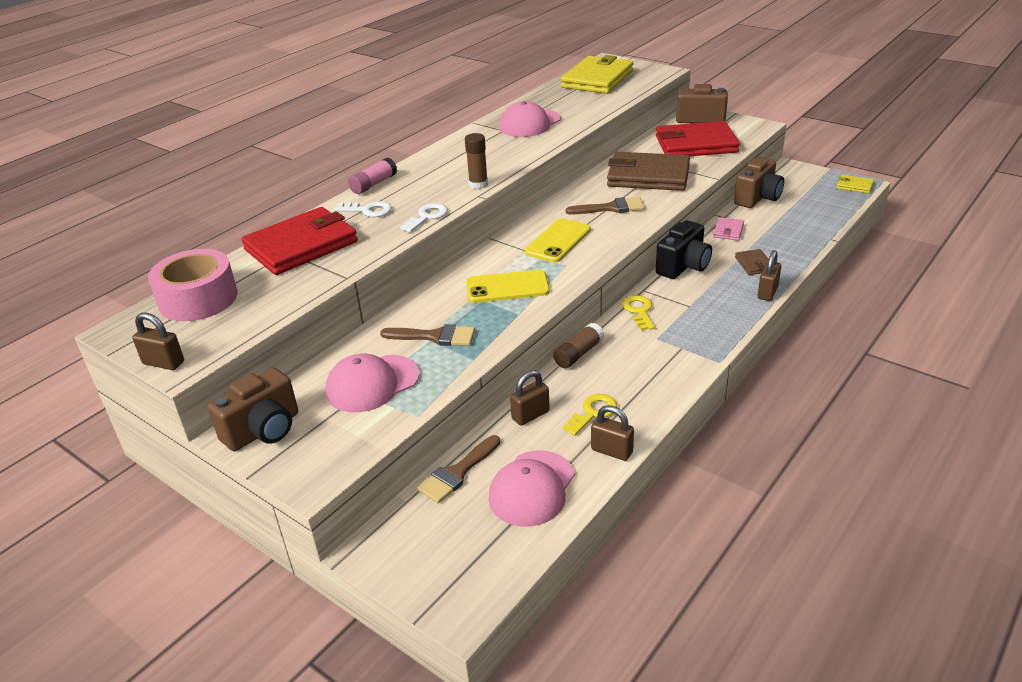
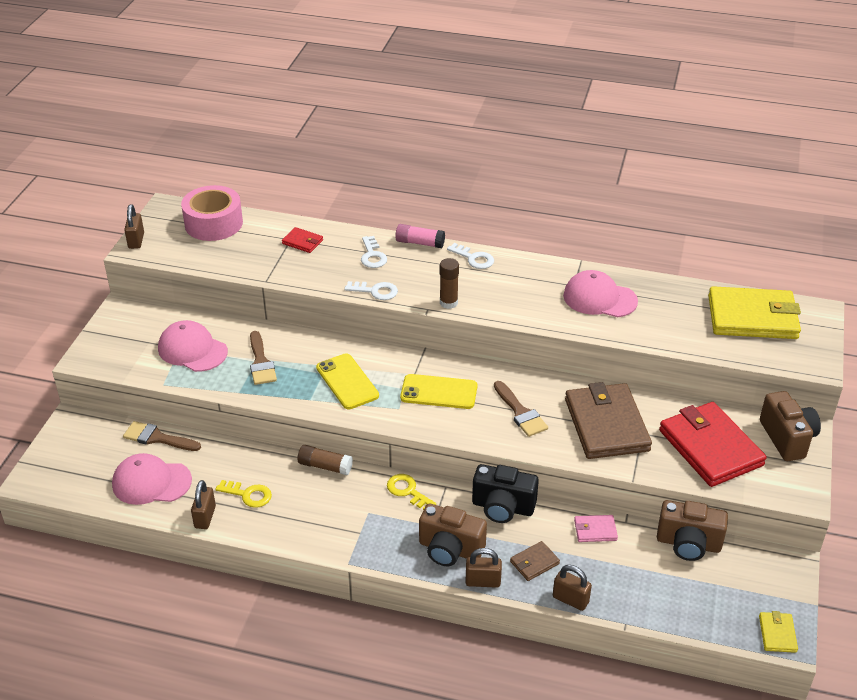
camera: 65 degrees right, 5 degrees up
(263, 430) = (128, 318): brown camera -> brown camera (450, 549)
(301, 245) = (302, 242): red wallet -> red wallet, size x0.44
(425, 163) = (474, 258): none -> white key
(530, 415) = (234, 459): brown padlock -> brown padlock (570, 599)
(639, 311) = (407, 491): yellow key -> yellow key turned 105 degrees counterclockwise

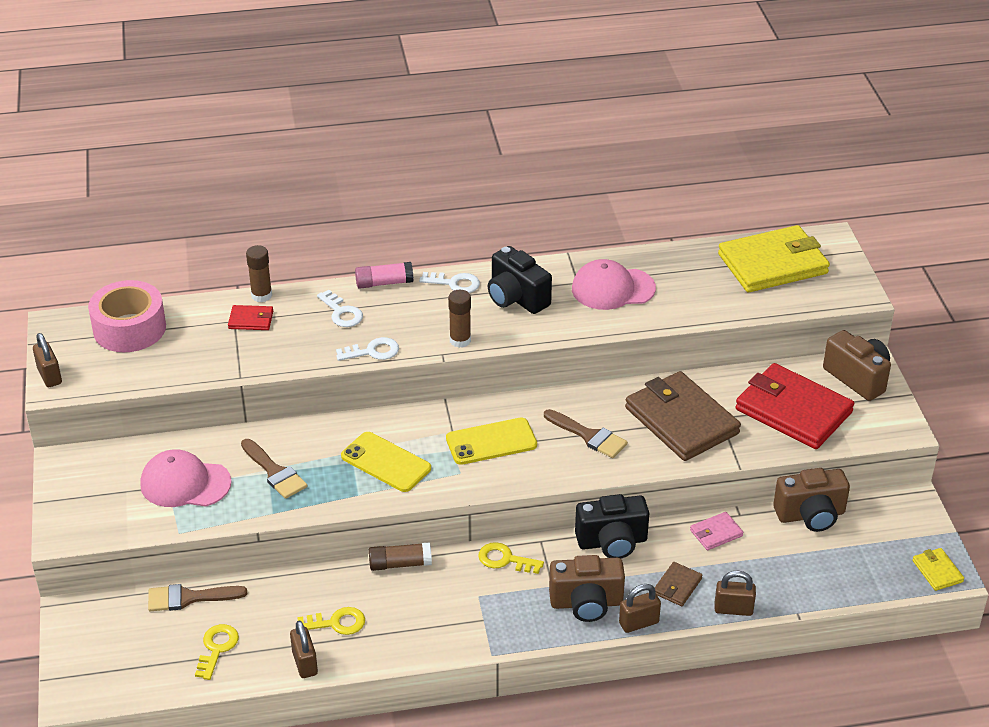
camera: 25 degrees left, 0 degrees up
(151, 482) = (217, 648): pink cap -> yellow key
(323, 226) = (261, 295): none -> brown glue stick
(515, 283) = (516, 298): none -> black camera

